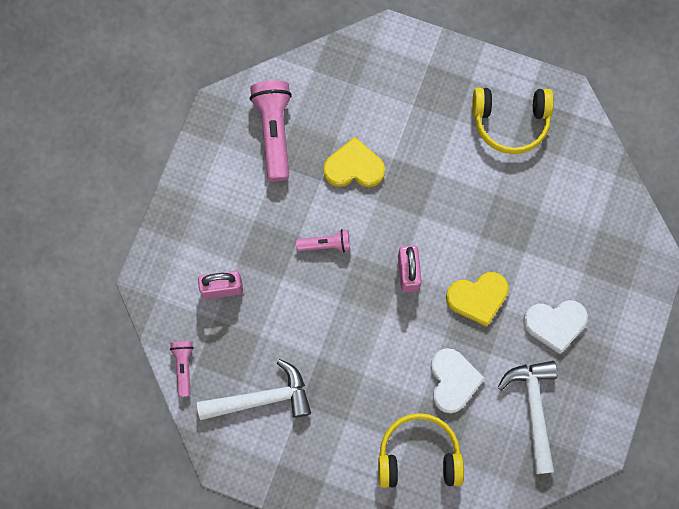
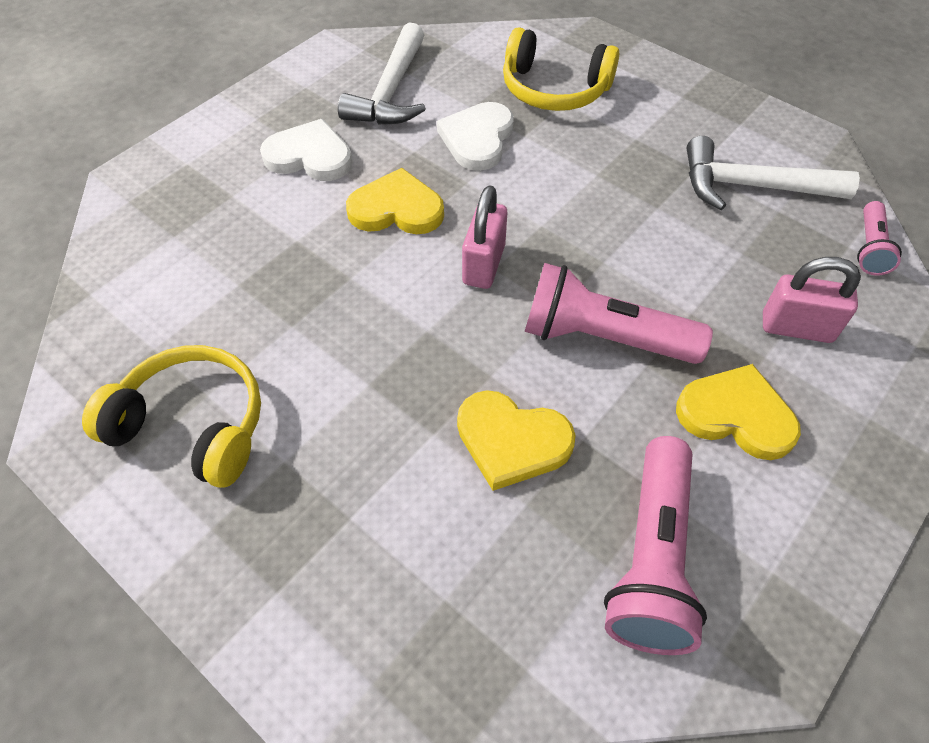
camera: 160 degrees left, 20 degrees down
(247, 220) = (736, 415): none -> yellow heart
(326, 244) = (603, 337): pink flashlight -> pink flashlight, size x1.84

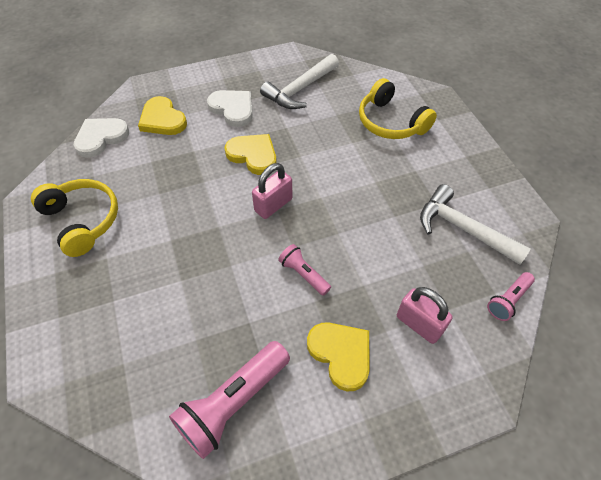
camera: 30 degrees right, 0 degrees up
(477, 139) = (325, 134): white heart -> white heart (101, 138)
(512, 441) = (214, 304): yellow heart -> yellow heart (162, 119)
(603, 337) = (303, 274): pink flashlight -> pink flashlight, size x0.54

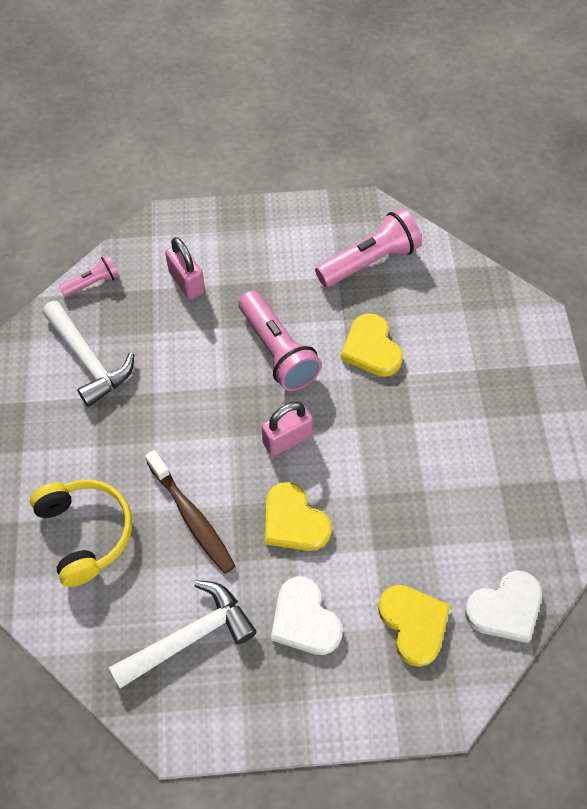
camera: 165 degrees left, 5 degrees up
(82, 220) = (517, 472): yellow headphones -> none
(303, 274) = (278, 351): pink flashlight -> pink flashlight, size x1.84
(325, 143) = (192, 517): none -> brown toothbrush
(341, 354) = (267, 275): yellow heart -> yellow heart (371, 348)

